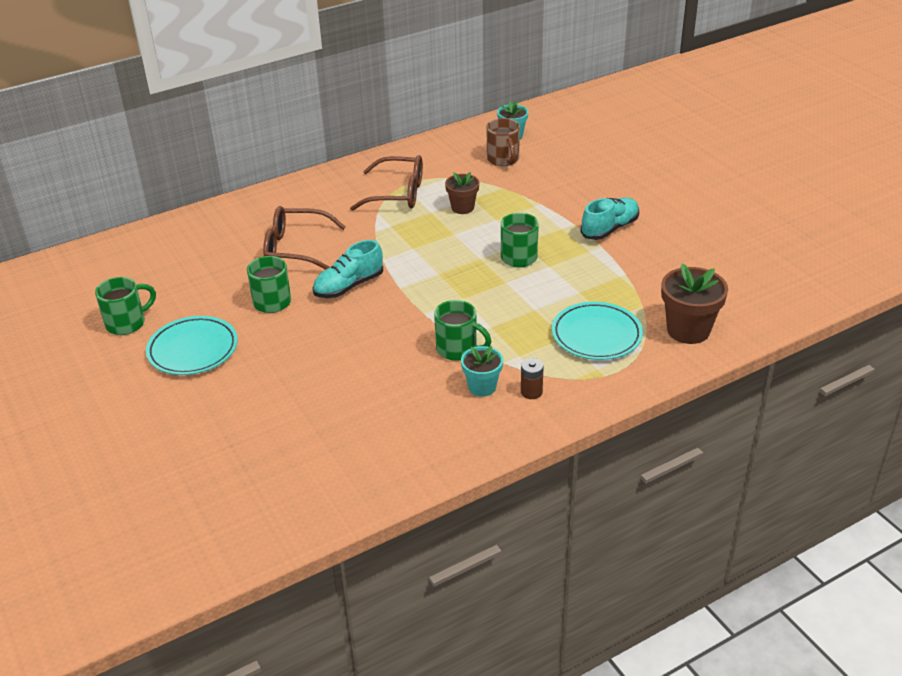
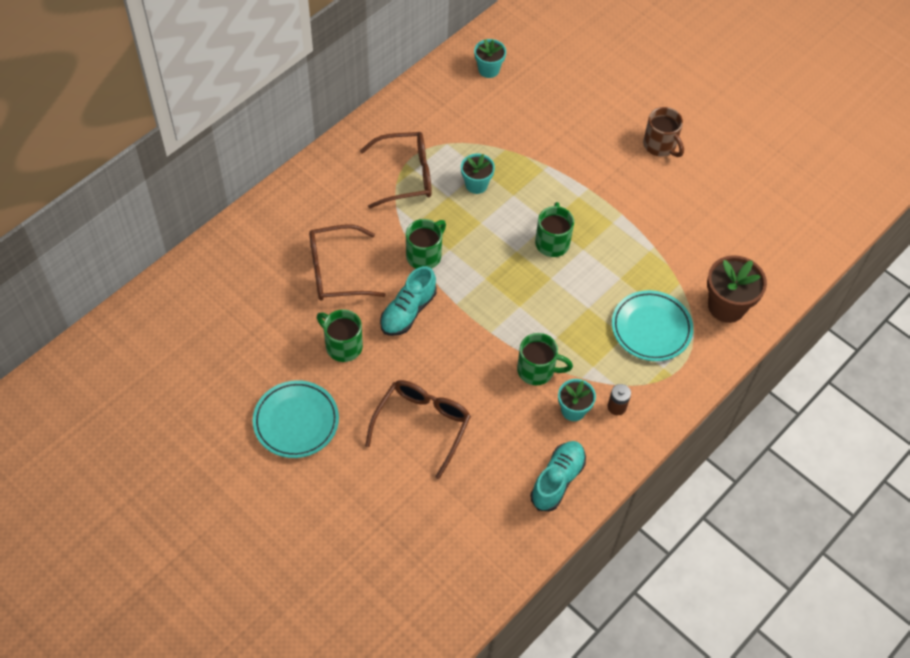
camera: 20 degrees left, 20 degrees up
(127, 323) = (216, 401): green mug -> green mug (424, 255)
(316, 373) = (422, 425): none -> brown glasses
(462, 208) = (476, 184): brown flower pot -> turquoise flower pot
(503, 159) = (492, 108): brown mug -> brown mug (660, 145)
(610, 228) = (623, 189): turquoise shoe -> turquoise shoe (557, 480)

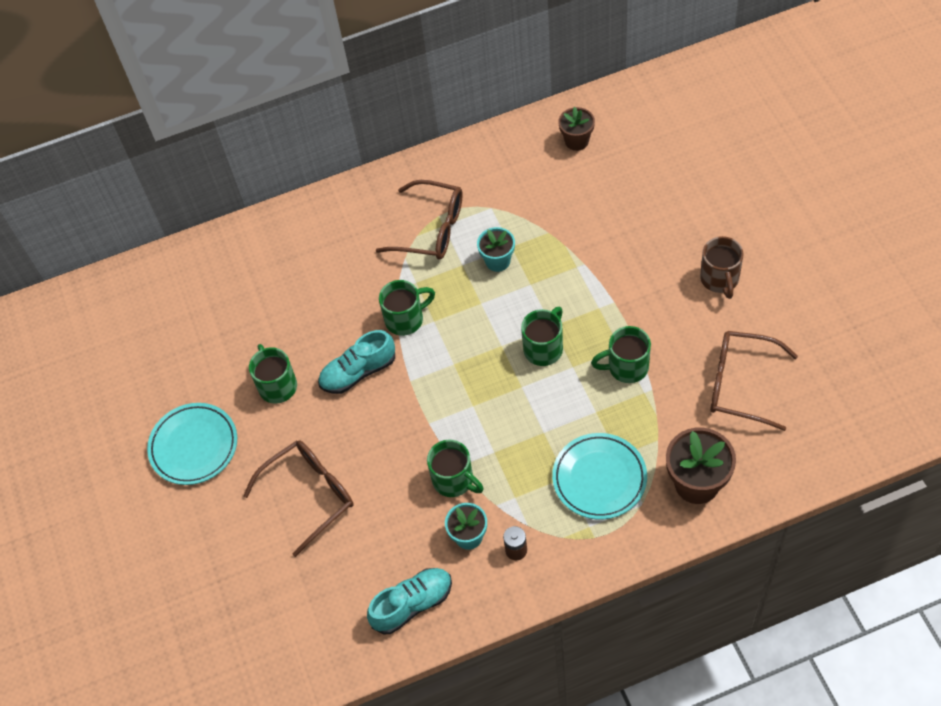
camera: 35 degrees right, 0 degrees up
(337, 271) = (311, 307): brown glasses -> brown glasses (741, 384)
(488, 70) = (576, 141): turquoise flower pot -> brown flower pot
(625, 235) = (626, 367): none -> green mug

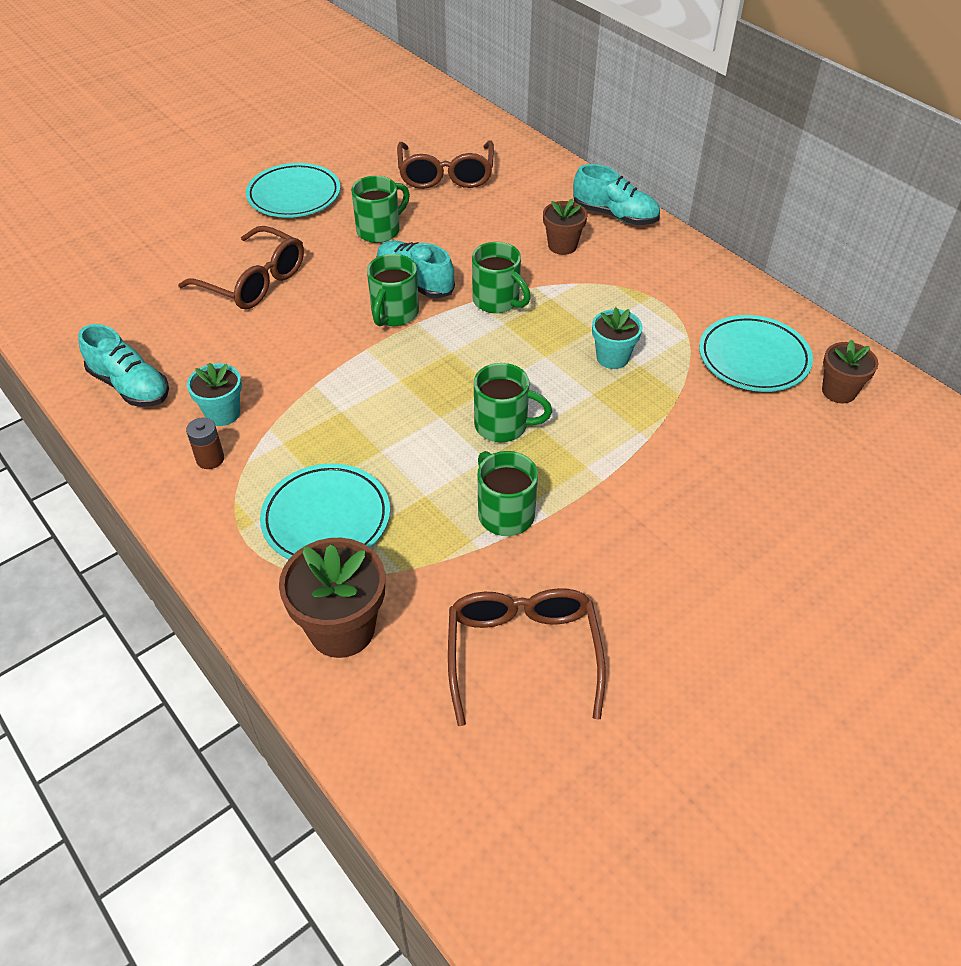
camera: 65 degrees right, 10 degrees down
(330, 209) = (615, 215): none -> turquoise shoe
(354, 257) = (562, 246): none -> brown flower pot
(430, 229) = (629, 293): brown glasses -> brown glasses (446, 175)
(454, 480) = (295, 385): green mug -> green mug (394, 314)
(528, 177) = (753, 358): none -> turquoise plate
(720, 279) = (695, 593): brown mug -> none

